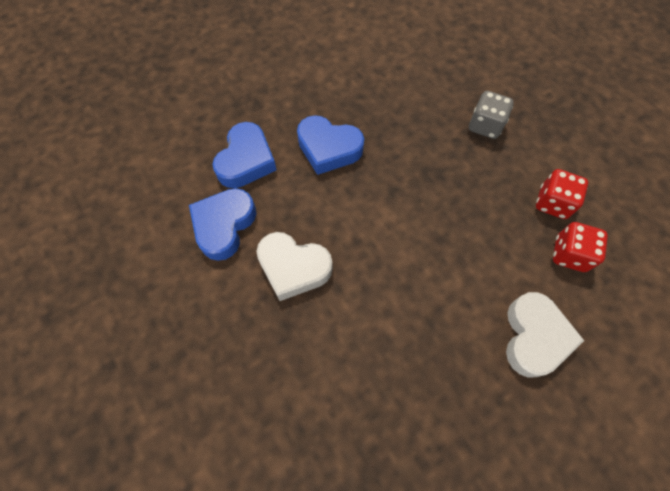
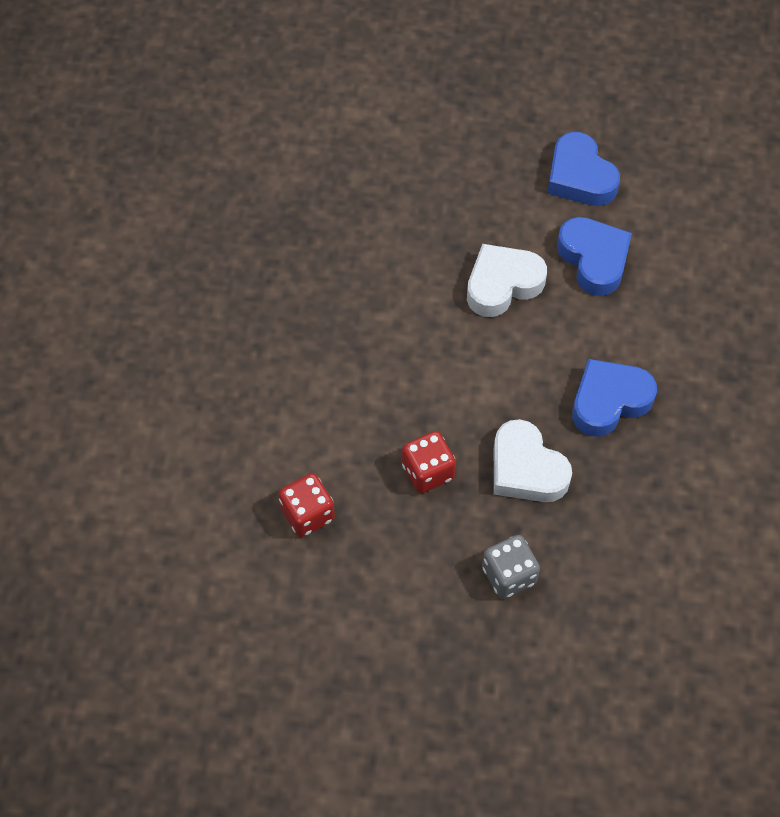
camera: 130 degrees right, 5 degrees down
(246, 161) = (655, 320): blue heart -> blue heart (580, 177)
(534, 337) = (273, 414): white heart -> white heart (526, 469)
(552, 203) = (366, 552): red dice -> red dice (427, 471)

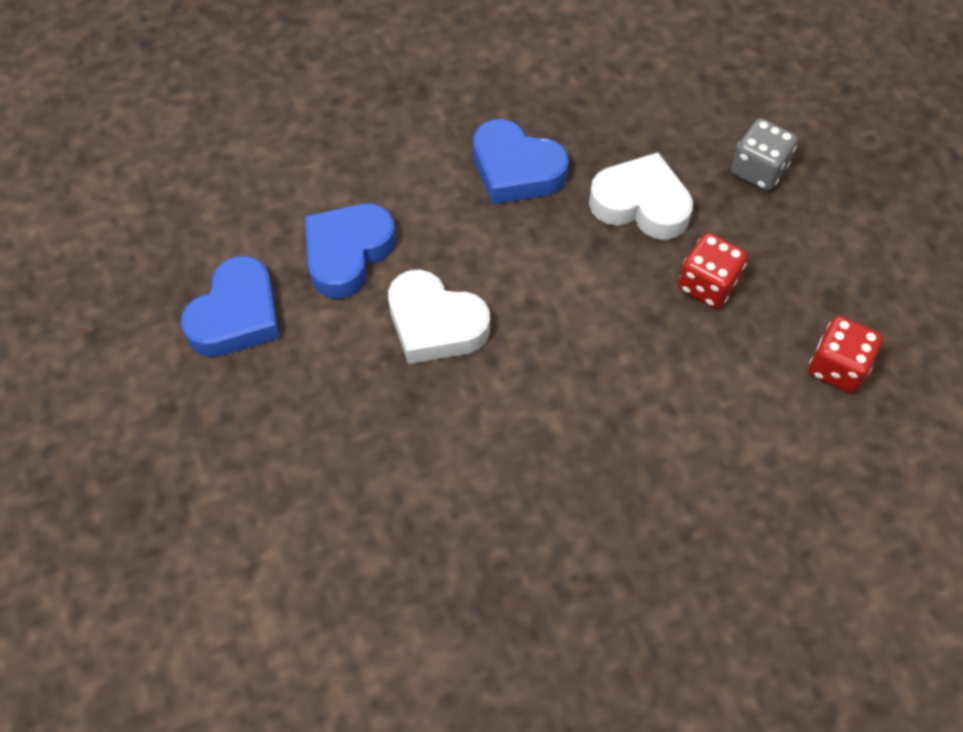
camera: 120 degrees left, 0 degrees up
(526, 469) = (641, 204): white heart -> white heart turned 90 degrees counterclockwise

